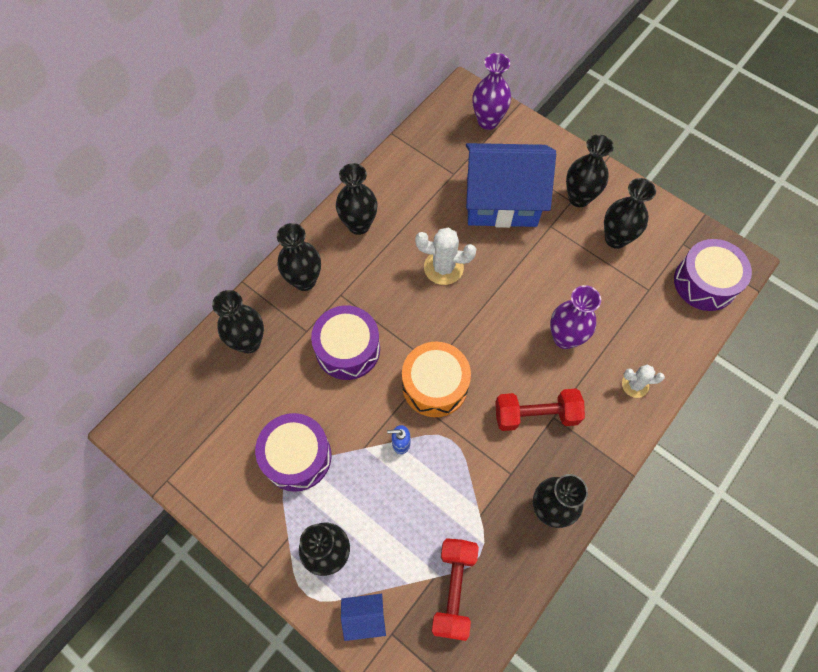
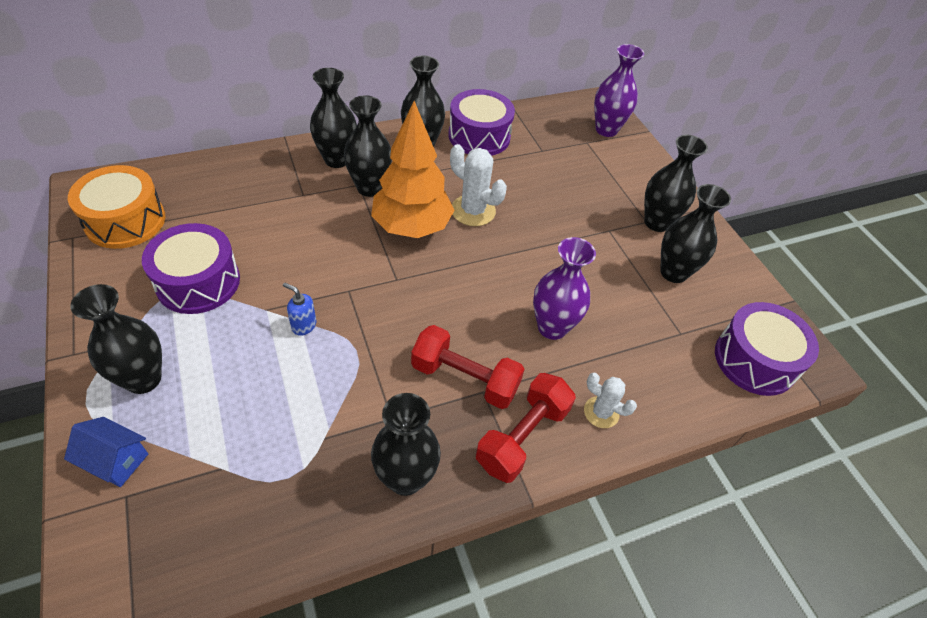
camera: 25 degrees right, 15 degrees down
(249, 342) = (246, 178): black vase -> black vase (370, 188)
(348, 349) = (326, 226): purple drum -> purple drum (479, 136)
(410, 311) = (411, 227): none -> orange tree
(435, 385) = (382, 296): orange drum -> orange drum (125, 221)
(454, 589) = (230, 494): red dumbbell -> red dumbbell (522, 437)
(501, 201) = (573, 190): blue house -> none

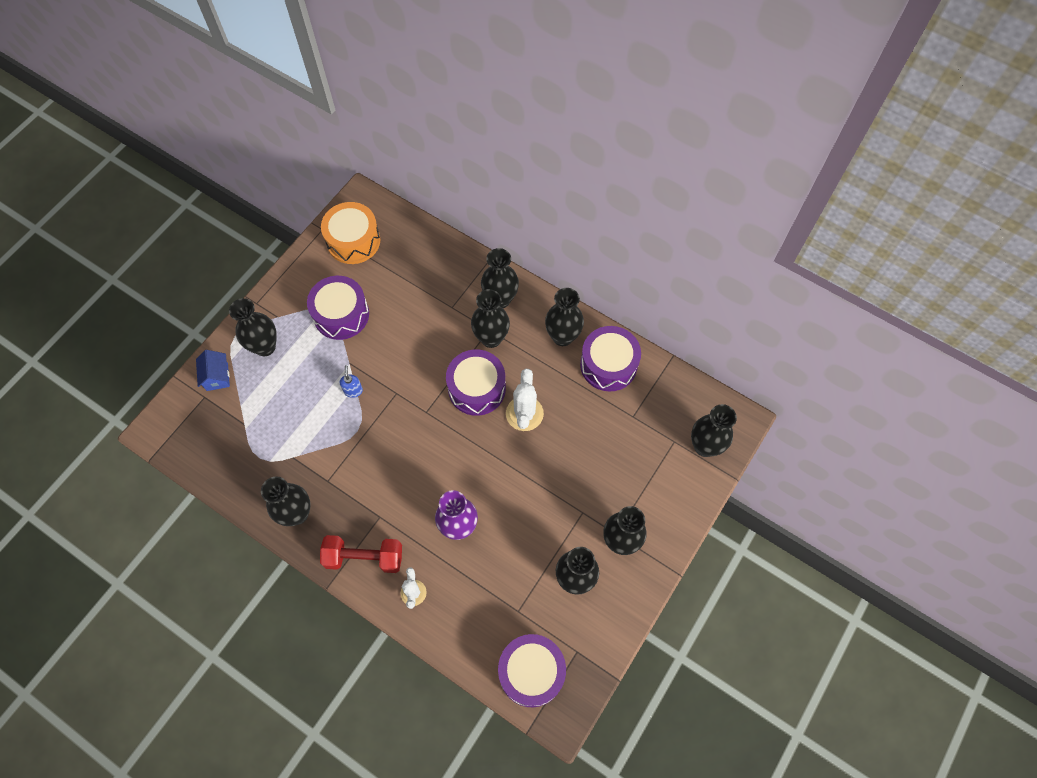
camera: 60 degrees right, 15 degrees up
(411, 227) = (476, 388): orange tree -> purple drum
(465, 378) = (381, 501): red dumbbell -> none
(606, 130) = (704, 446): purple vase -> black vase

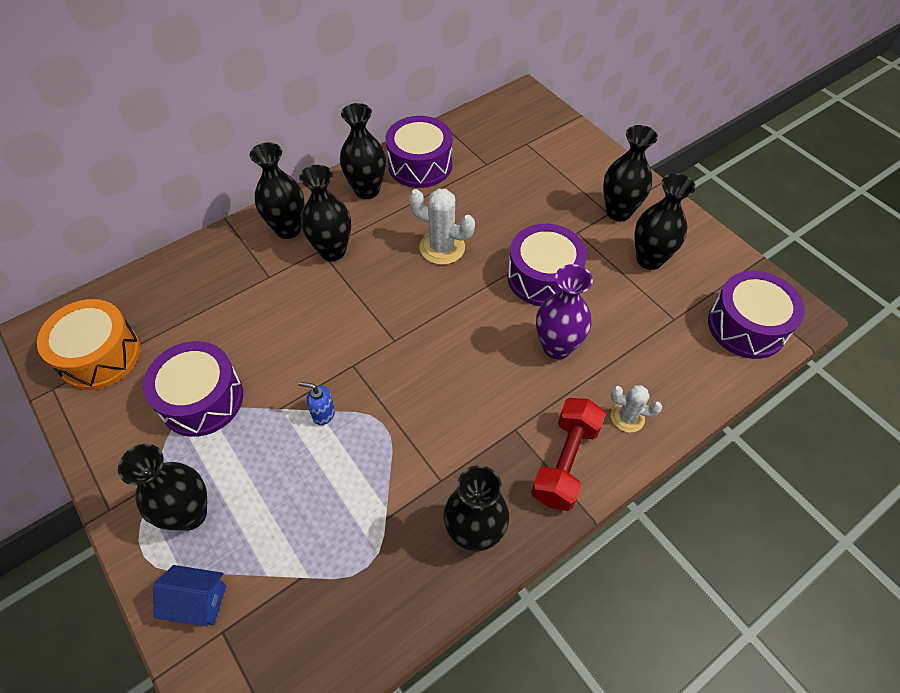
camera: 70 degrees left, 10 degrees down
(476, 388) = (389, 282): purple drum -> purple drum (543, 277)
(704, 446) = (540, 125): black vase -> none

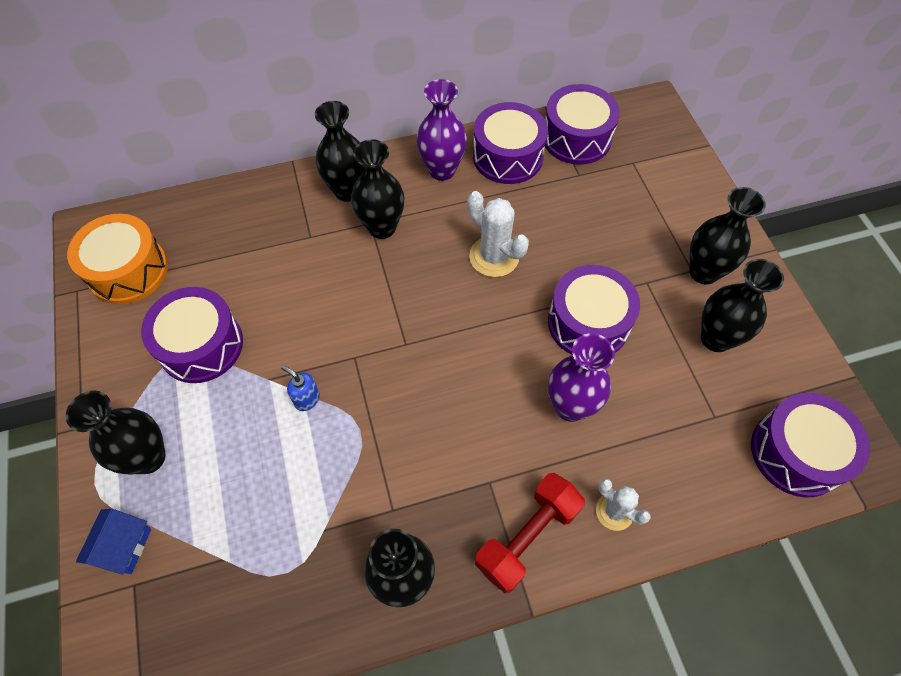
camera: 20 degrees right, 5 degrees up
(198, 601) = (124, 546): blue house -> blue house turned 75 degrees clockwise
(367, 190) = (442, 170): black vase -> purple vase
(472, 136) = (576, 138): none -> purple drum

